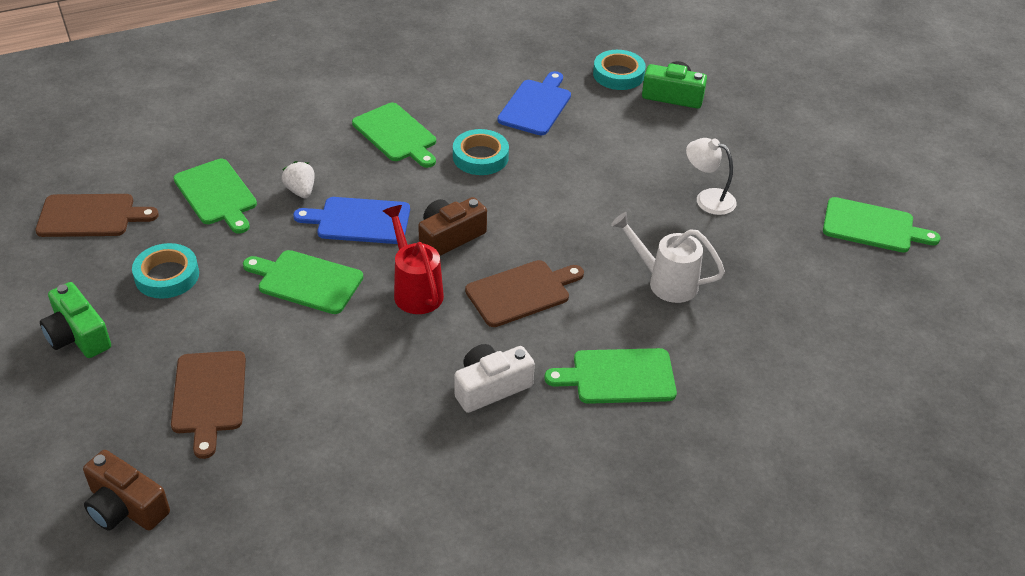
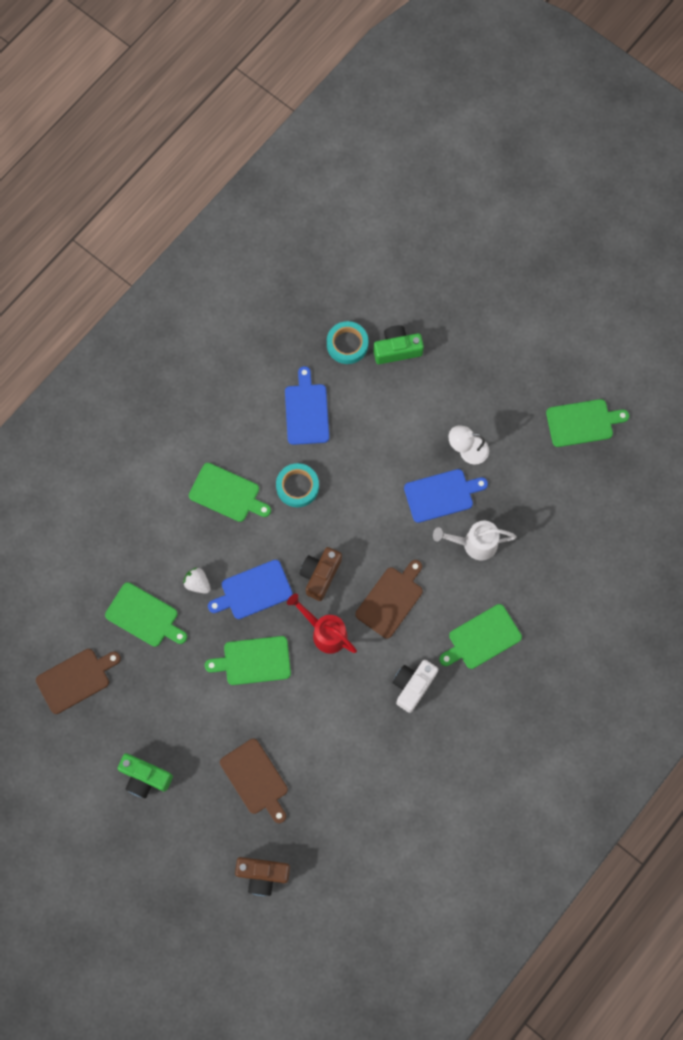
camera: 25 degrees left, 30 degrees up
(167, 276) = (163, 703): turquoise tape -> none
(650, 224) = (441, 495): none -> blue cutting board

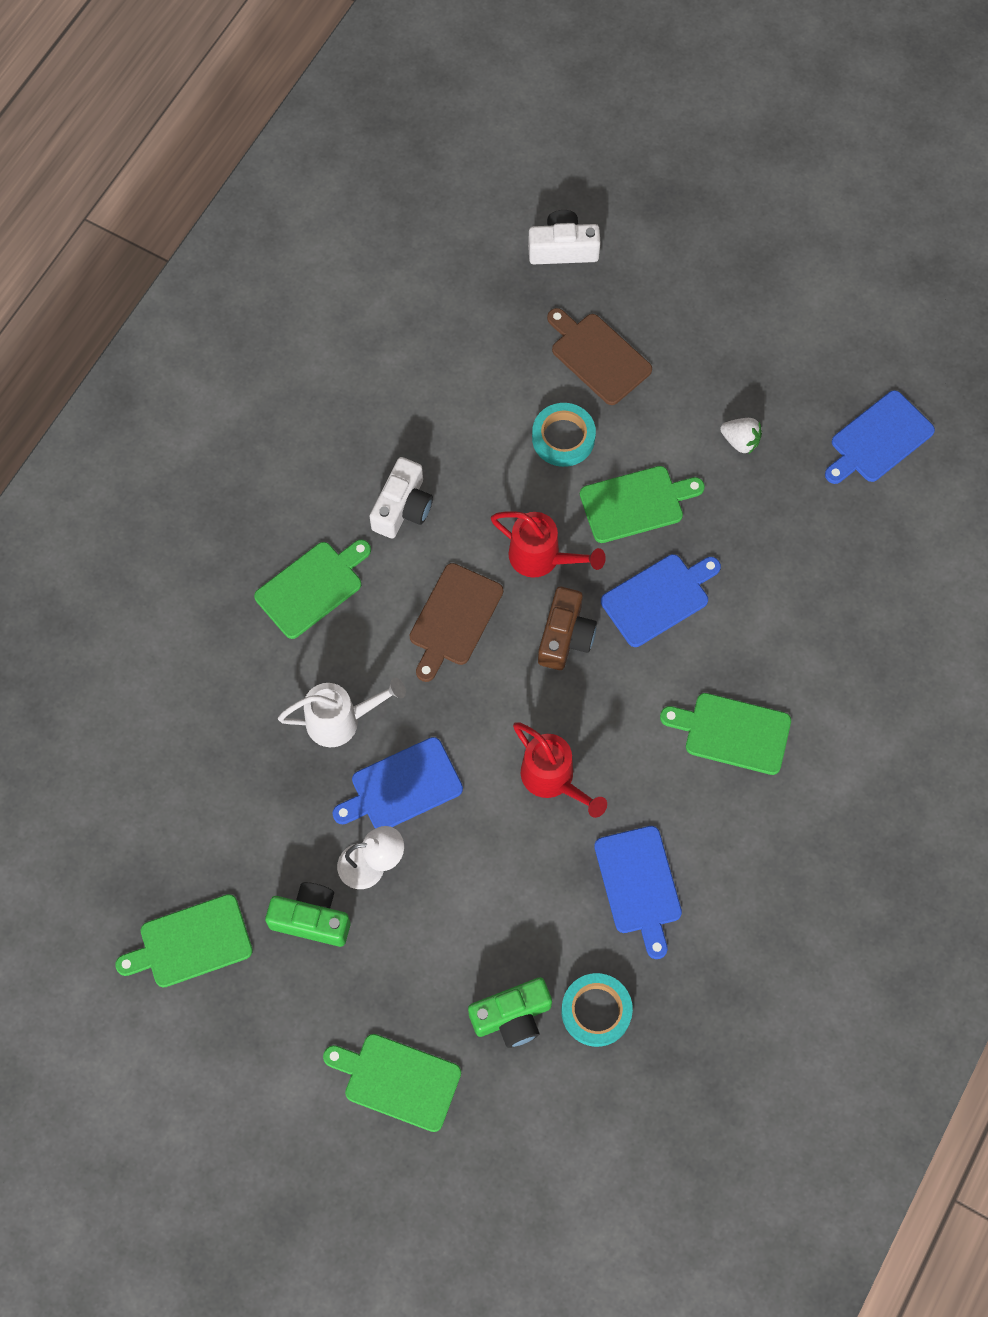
camera: 170 degrees right, 5 degrees down
(76, 679) = (879, 439): brown cutting board -> blue cutting board
(144, 616) = (807, 537): green cutting board -> green cutting board (397, 1080)
(145, 777) = (747, 335): green camera -> green camera (311, 919)
(197, 583) = (743, 595): white strawberry -> white strawberry (740, 441)
(262, 875) = (563, 249): brown camera -> white camera
(297, 486) = (627, 762): turquoise tape -> turquoise tape (563, 438)
(346, 483) = (553, 779): none -> red watering can

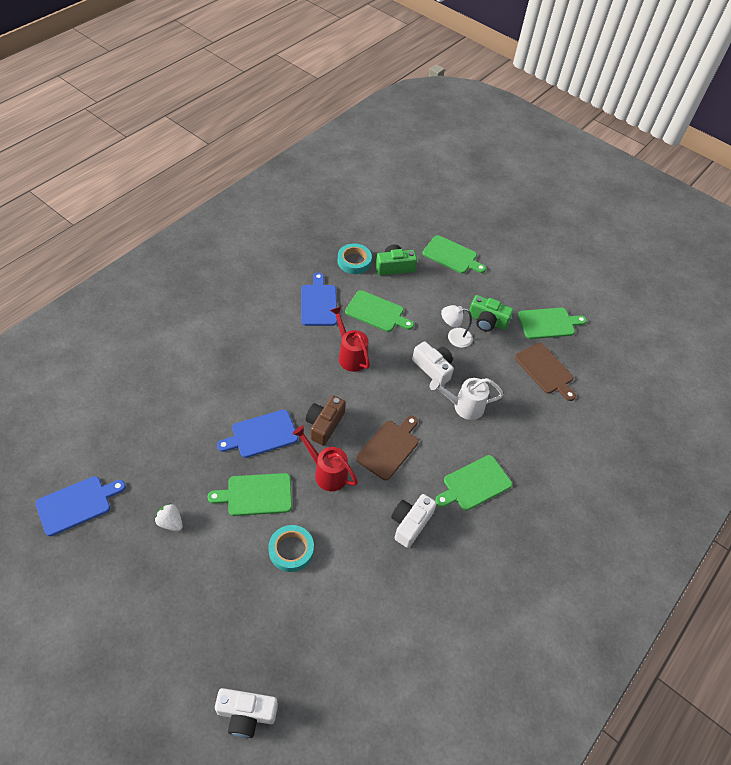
camera: 175 degrees left, 15 degrees down
(402, 787) = (433, 368): blue cutting board -> white camera
(598, 356) = (248, 608): brown cutting board -> brown cutting board (545, 370)
(732, 733) = (245, 358): green cutting board -> green cutting board (377, 312)

